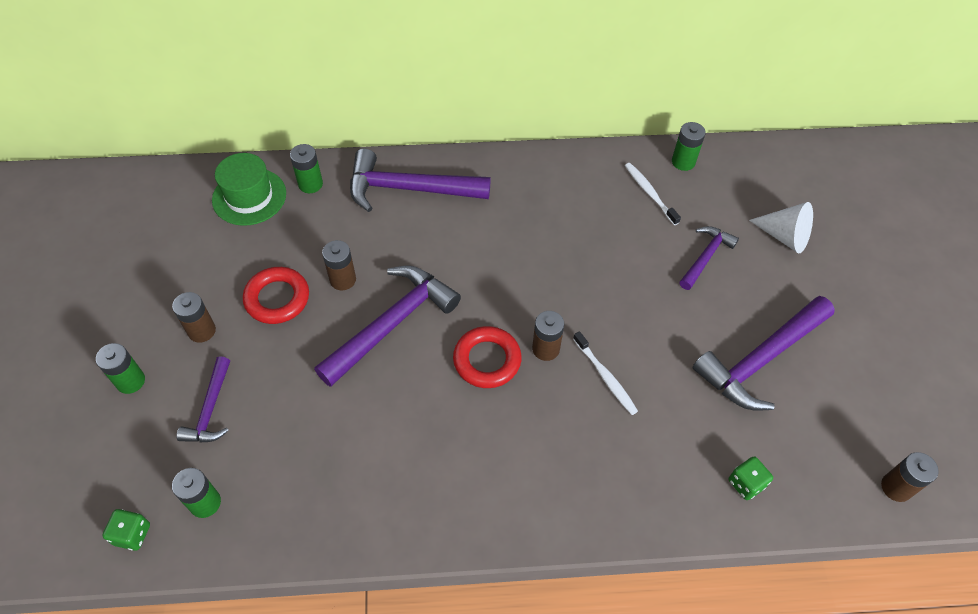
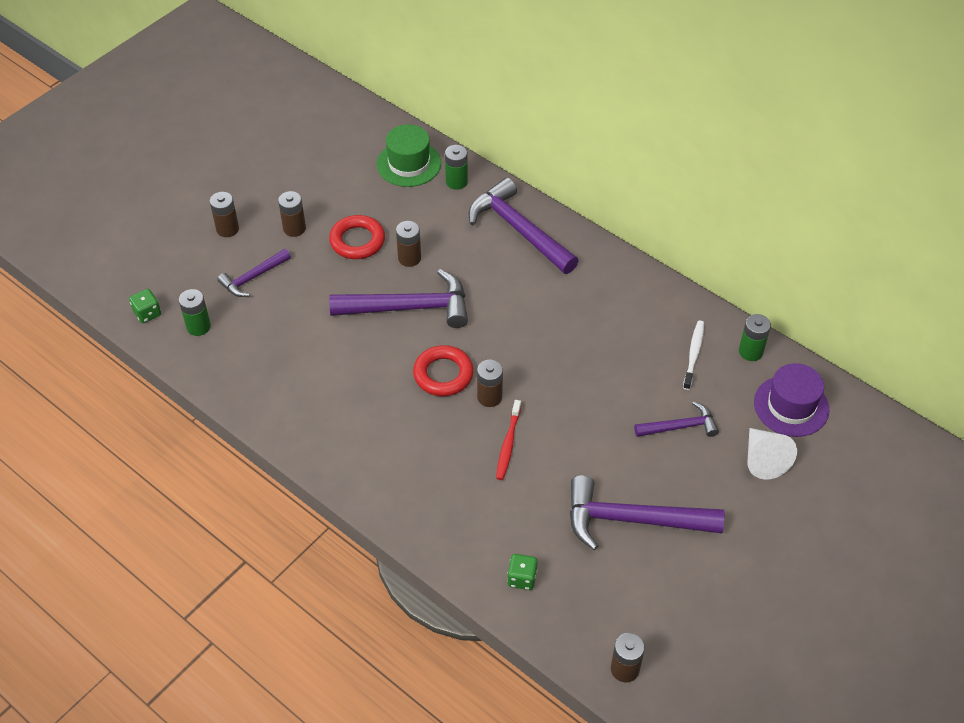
camera: 45 degrees right, 5 degrees down
(130, 381) = (227, 229): green battery -> brown battery
(605, 377) = (508, 444): white toothbrush -> red toothbrush
(754, 182) = (791, 406): none -> purple hat

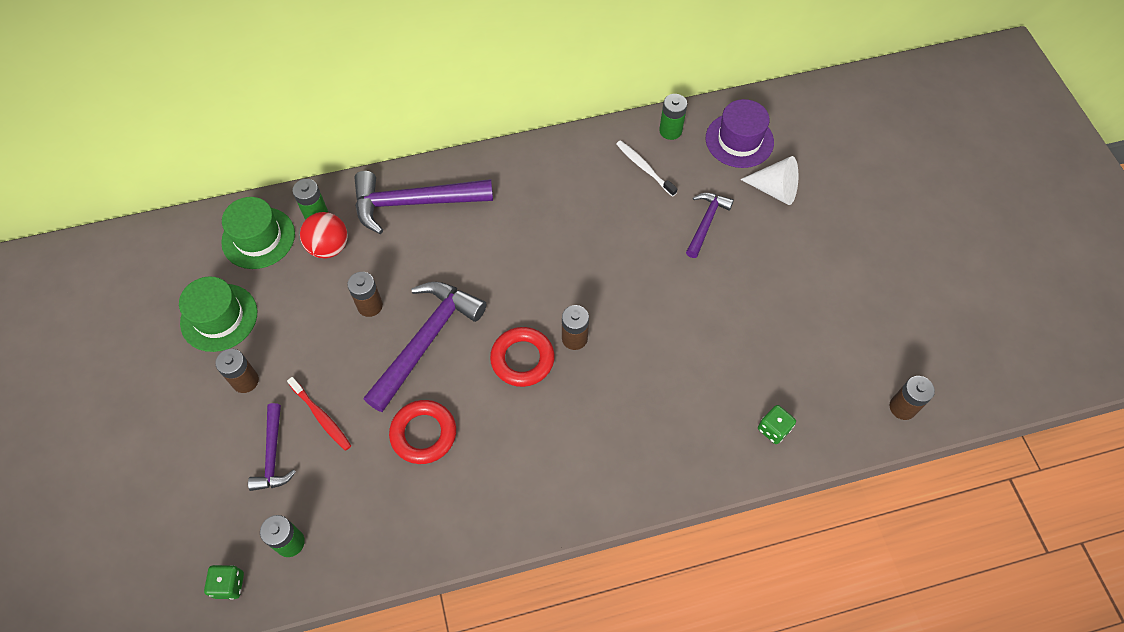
camera: 55 degrees left, 10 degrees up
(227, 229) = (189, 442): brown battery -> none
(329, 184) = (219, 317): none -> green hat
(357, 241) = (311, 336): red ring -> red ring (423, 434)
(436, 206) = (329, 247): none -> red ball
(508, 444) = (634, 355): red toothbrush -> red toothbrush (321, 417)
(632, 520) = (770, 312): purple hammer -> none

